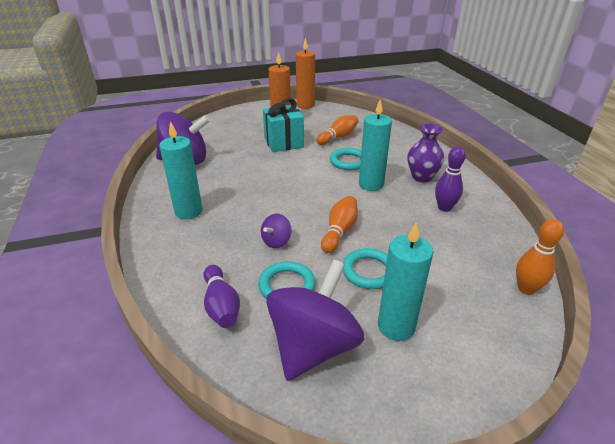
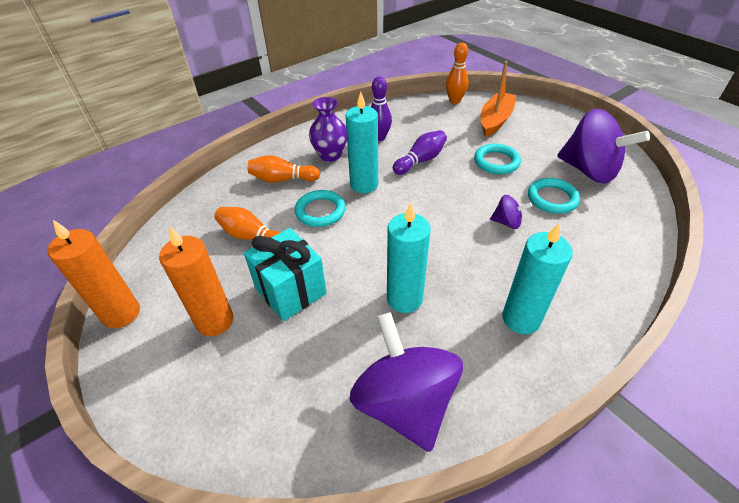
camera: 110 degrees left, 10 degrees up
(221, 305) = (608, 227): purple bowling pin -> purple bowling pin (420, 160)
(313, 346) = (589, 171): purple spinning top -> purple spinning top turned 150 degrees counterclockwise
(339, 231) = (459, 187): orange bowling pin -> orange bowling pin (282, 179)
(396, 326) = (537, 142): turquoise candle -> turquoise candle (404, 299)
(464, 309) = (495, 120): none -> orange boat

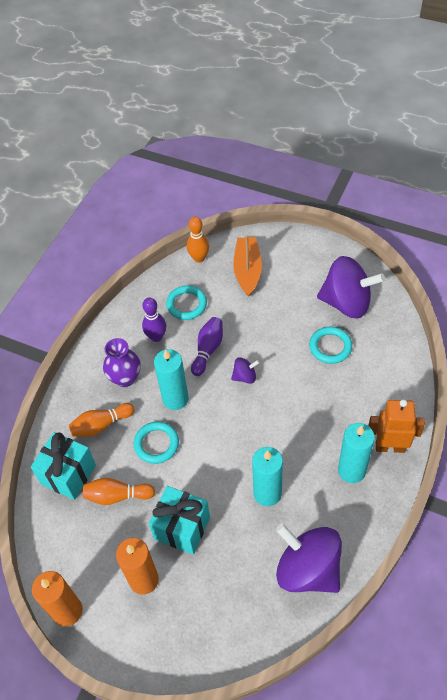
camera: 25 degrees left, 10 degrees up
(224, 203) = (68, 474): none -> turquoise gift
(496, 162) = (271, 324): turquoise ring -> turquoise ring (186, 304)
(507, 222) = (307, 387): purple spinning top -> purple spinning top (245, 376)
(584, 314) = (390, 446): none -> orange robot

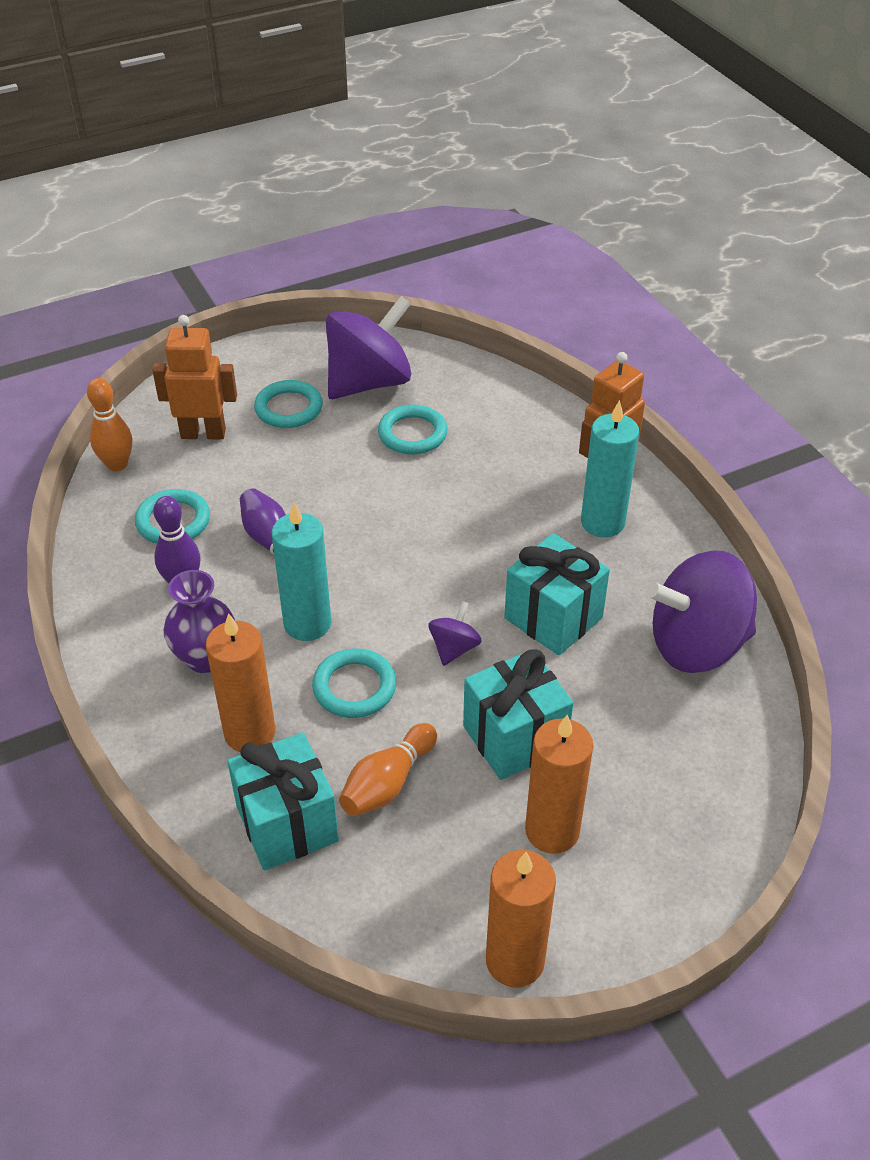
camera: 55 degrees left, 10 degrees down
(101, 425) = (250, 733): orange bowling pin -> orange candle
(245, 376) = (359, 534): purple spinning top -> purple spinning top (454, 648)
(247, 270) = (203, 433): orange boat -> orange robot
(267, 493) = (553, 618): turquoise candle -> turquoise gift
(296, 287) = (289, 408): none -> turquoise ring

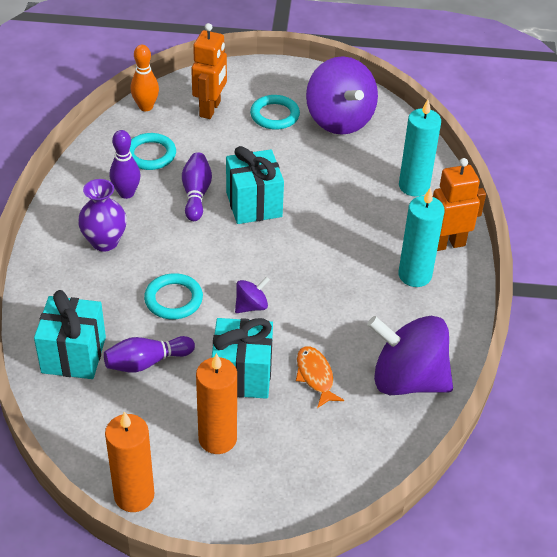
camera: 30 degrees right, 0 degrees up
(203, 433) = (210, 109): orange robot -> orange robot turned 75 degrees clockwise
(250, 733) = (94, 295): orange candle -> none
(307, 624) = (177, 250): turquoise candle -> turquoise candle (414, 186)
(369, 382) = (339, 120): purple spinning top -> purple spinning top turned 75 degrees clockwise
(387, 783) = (146, 362): orange bowling pin -> purple bowling pin
(412, 434) = (339, 164): turquoise ring -> none
(553, 618) = (329, 318): turquoise gift -> turquoise gift (254, 204)
(596, 693) = (315, 376): none -> orange fish

